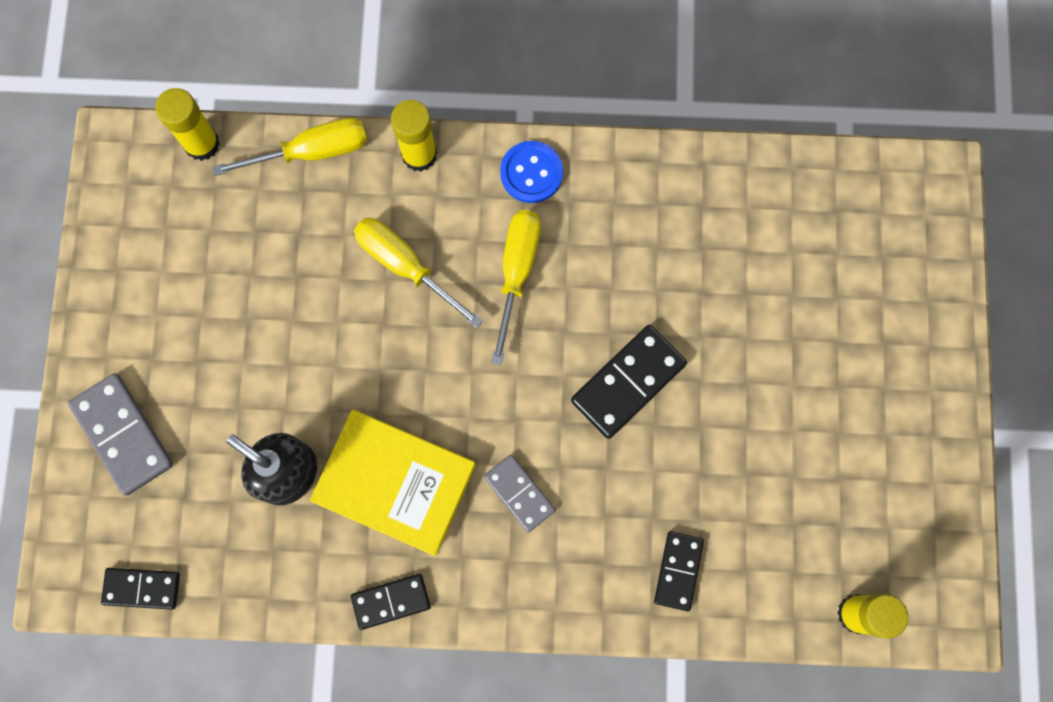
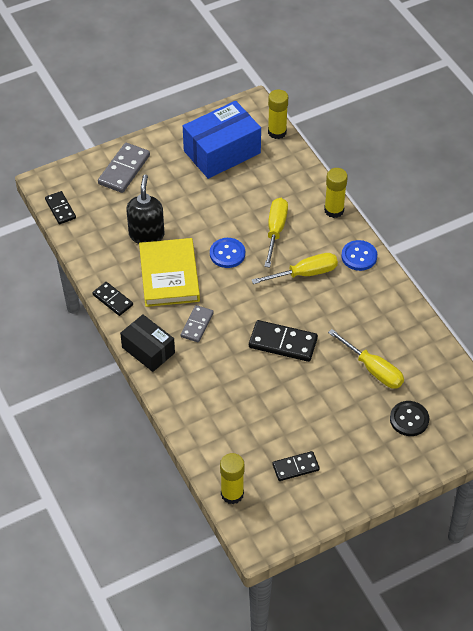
camera: 60 degrees right, 25 degrees down
(188, 254) = (222, 152): none -> blue box
(313, 151) = (304, 172): yellow screwdriver -> yellow screwdriver (373, 370)
(406, 367) = (227, 254): none -> blue button
(524, 597) = (148, 350): none -> black box
(678, 571) = (202, 406): black domino -> black domino (295, 467)
(862, 284) = (409, 419): none -> black button

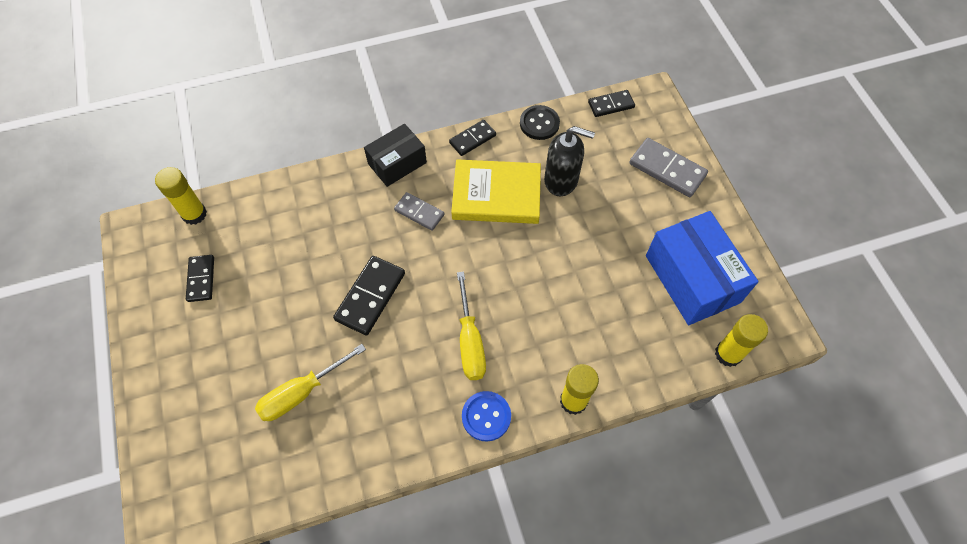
camera: 100 degrees right, 10 degrees up
(227, 254) = (518, 259): blue button -> none
(275, 230) = (548, 320): yellow screwdriver -> none
(409, 419) = (216, 419): black button -> black button (539, 123)

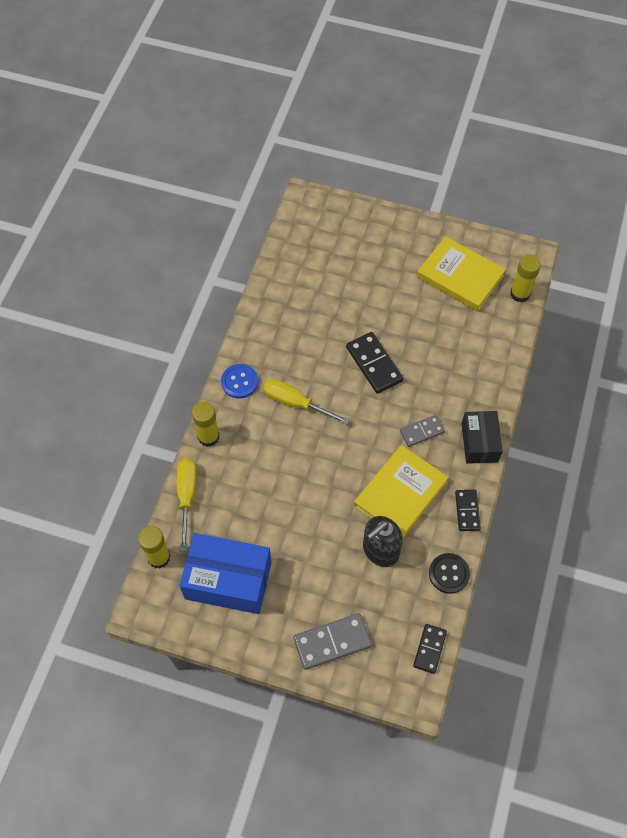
camera: 125 degrees right, 0 degrees up
(201, 279) = (460, 276): black domino -> yellow book
(301, 393) = (334, 294): yellow screwdriver -> yellow screwdriver (187, 496)

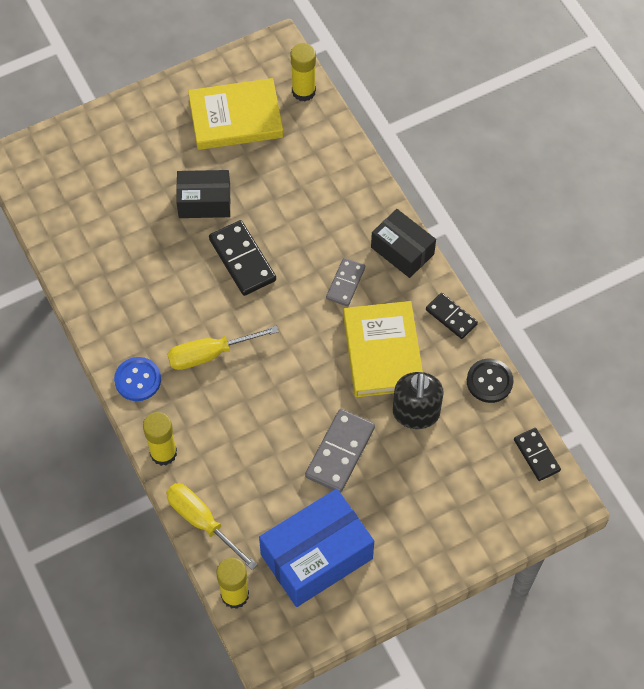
camera: 45 degrees left, 0 degrees up
(332, 642) = (455, 523): grey domino -> grey domino (340, 452)
(374, 364) = (242, 260): black domino -> black domino turned 45 degrees clockwise
(388, 311) = (204, 202): none -> black box

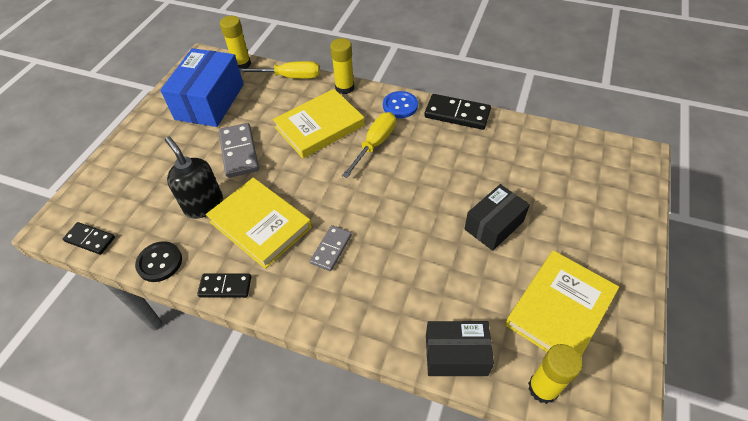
camera: 140 degrees right, 10 degrees down
(238, 420) = (319, 126): none -> yellow book
(242, 260) = (420, 209): black domino -> black domino (457, 114)
(345, 283) = (331, 249): grey domino -> grey domino turned 45 degrees clockwise
(402, 251) = (309, 308): black box -> black box (456, 355)

